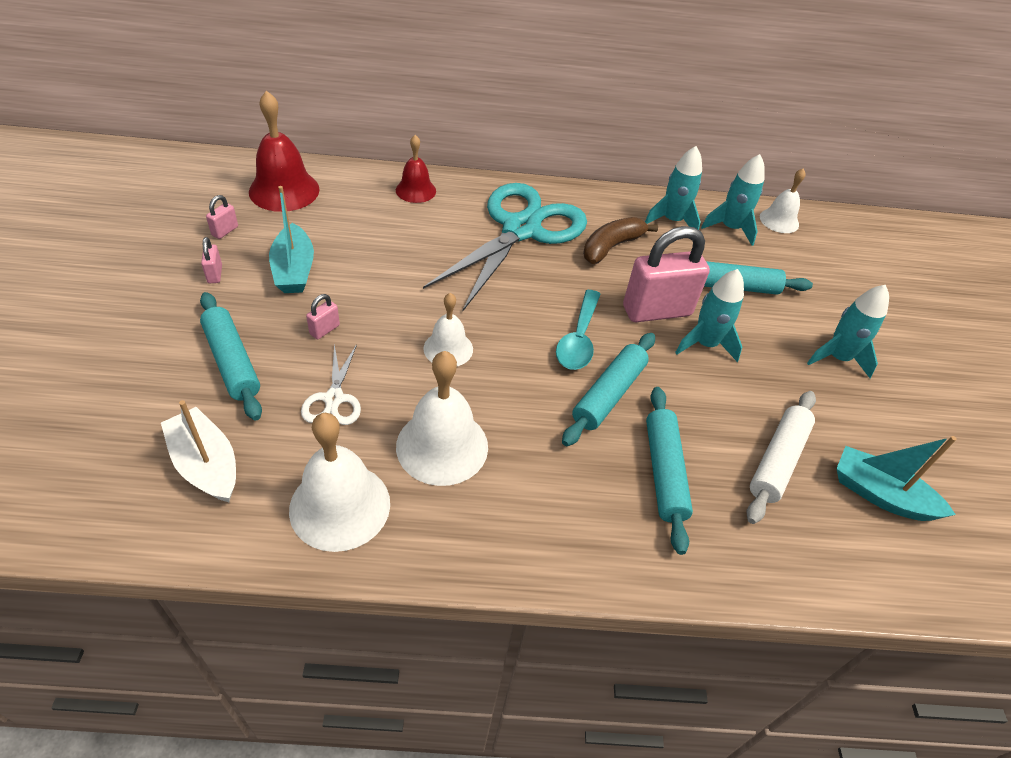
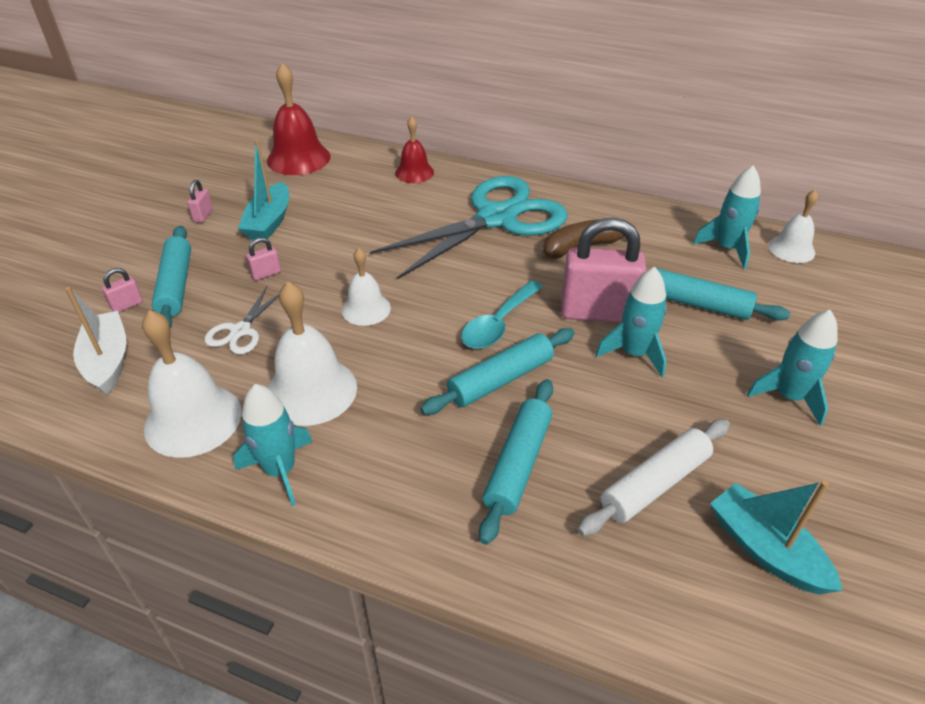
camera: 25 degrees right, 5 degrees down
(225, 231) = (231, 184): pink padlock -> pink padlock (127, 305)
(672, 220) = (663, 232): turquoise rocket -> turquoise rocket (280, 470)

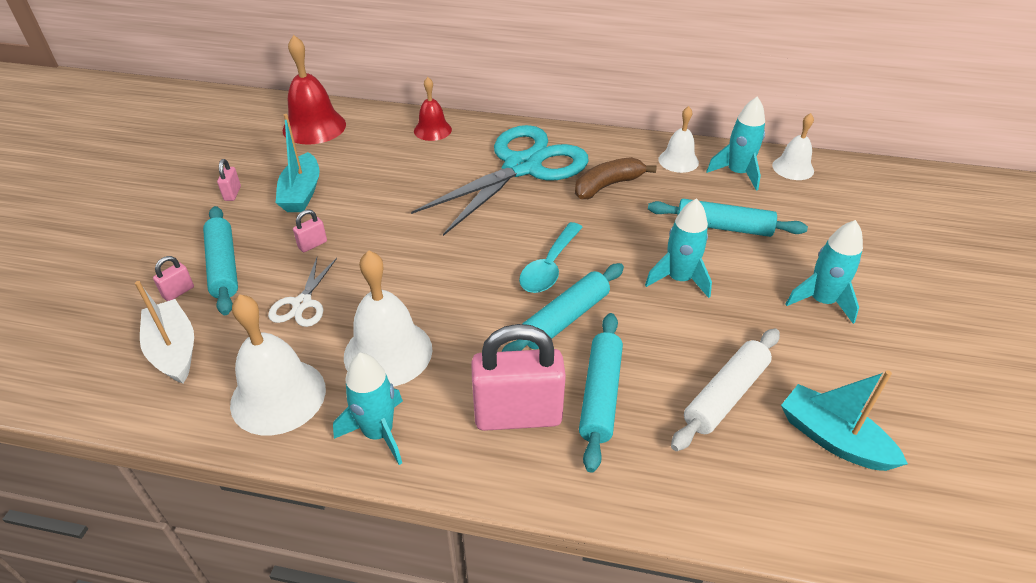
camera: 10 degrees left, 0 degrees up
(366, 309) = (420, 267): white bell -> white bell (678, 161)
(597, 313) = (637, 246): pink padlock -> pink padlock (518, 415)

